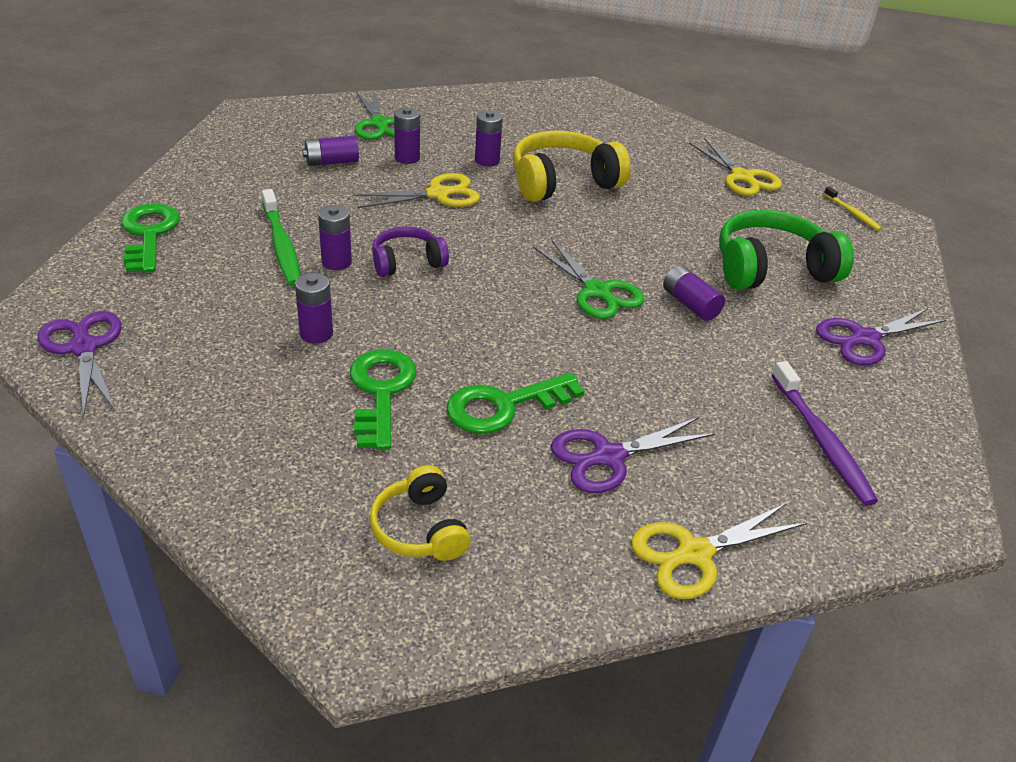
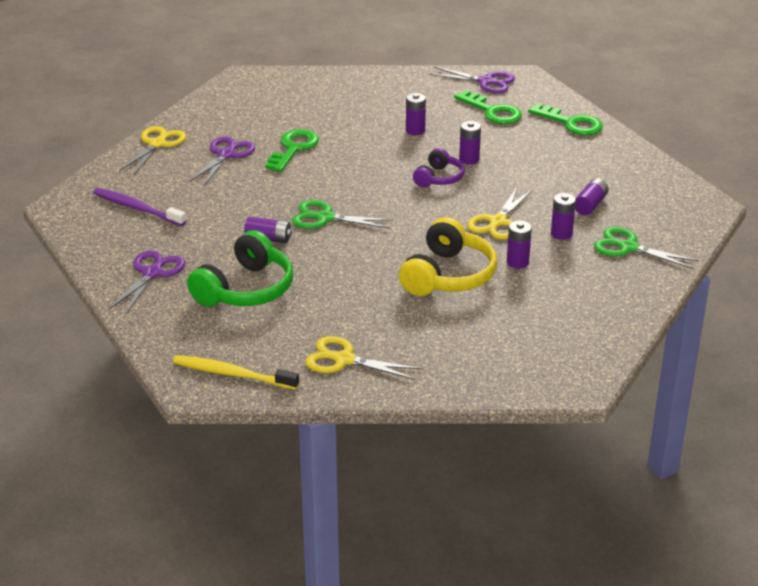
camera: 140 degrees right, 5 degrees down
(281, 245) = (508, 152): green toothbrush -> none
(381, 392) = (350, 127): green key -> green key (492, 111)
(420, 529) = (266, 103): yellow headphones -> none
(852, 213) = (233, 374): yellow toothbrush -> yellow toothbrush, size x1.81

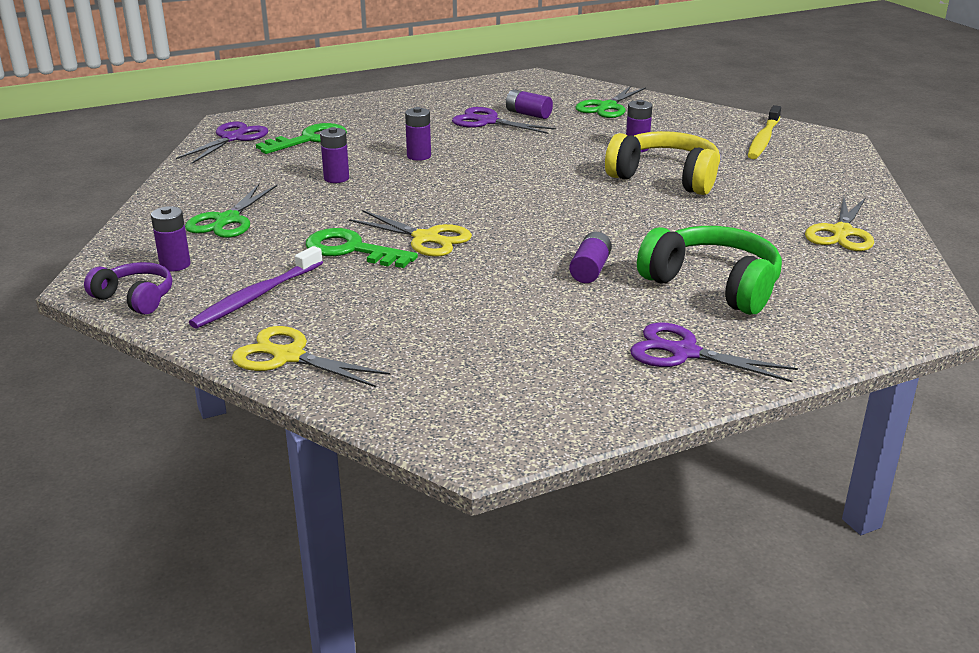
camera: 85 degrees left, 5 degrees down
(137, 208) = (497, 370): purple toothbrush -> purple toothbrush (257, 296)
(226, 155) = (350, 298): purple scissors -> purple scissors (487, 122)
(233, 374) = (899, 294): yellow toothbrush -> yellow toothbrush (763, 139)
(325, 218) = (540, 234): green scissors -> green scissors (227, 220)
(439, 178) = (457, 172): purple headphones -> purple headphones (135, 298)
(498, 222) = (557, 151): yellow scissors -> yellow scissors (426, 238)
(561, 234) = (582, 128): purple battery -> purple battery (175, 265)
(571, 123) = (356, 109): green key -> none

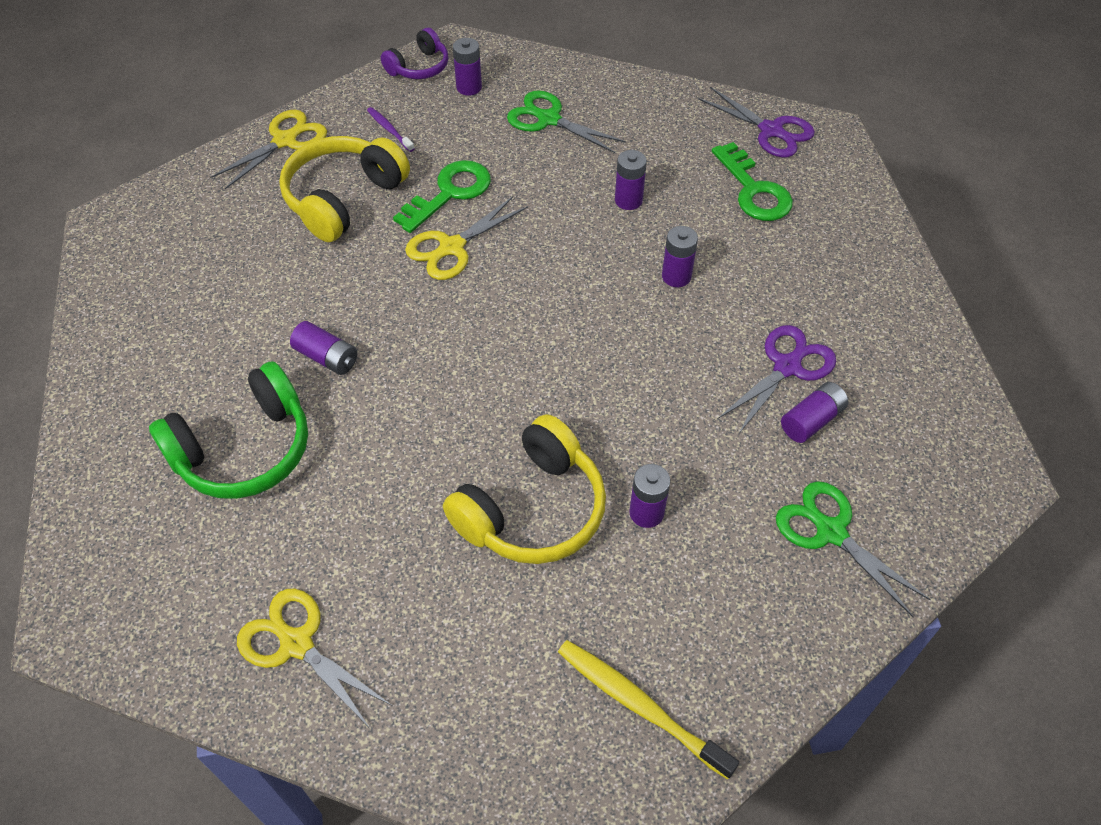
camera: 105 degrees right, 25 degrees up
(257, 296) = (389, 130): purple toothbrush -> purple toothbrush, size x0.55
(378, 301) = (343, 198): none -> yellow headphones
(684, 353) = (145, 380): purple scissors -> none

